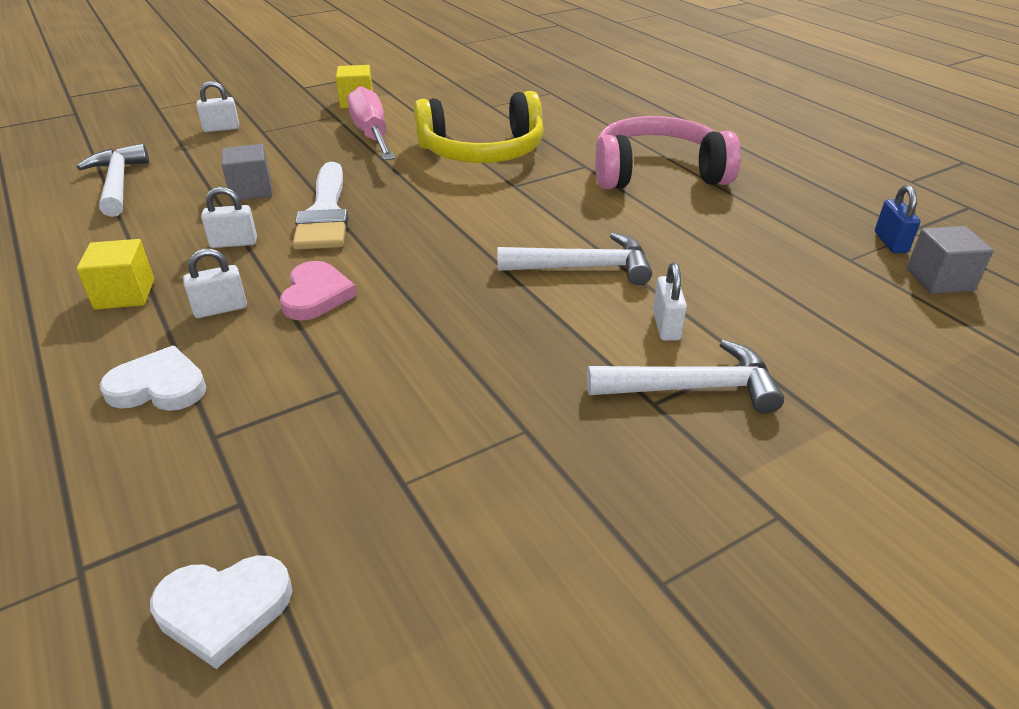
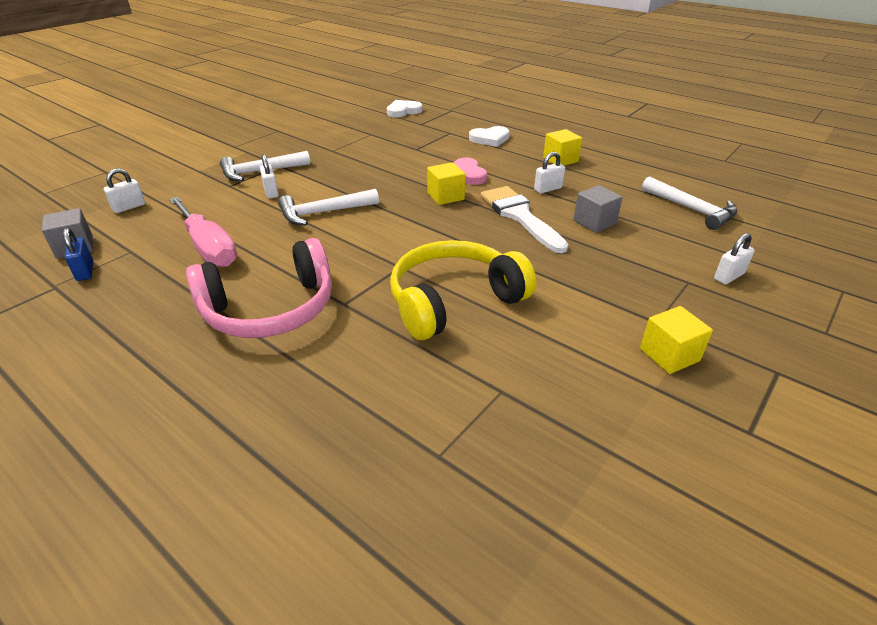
camera: 160 degrees right, 0 degrees up
(220, 309) = (505, 162): white padlock -> white padlock (129, 207)
(372, 135) = (581, 300): pink screwdriver -> pink screwdriver (208, 247)
(389, 260) = (445, 196): none -> yellow cube

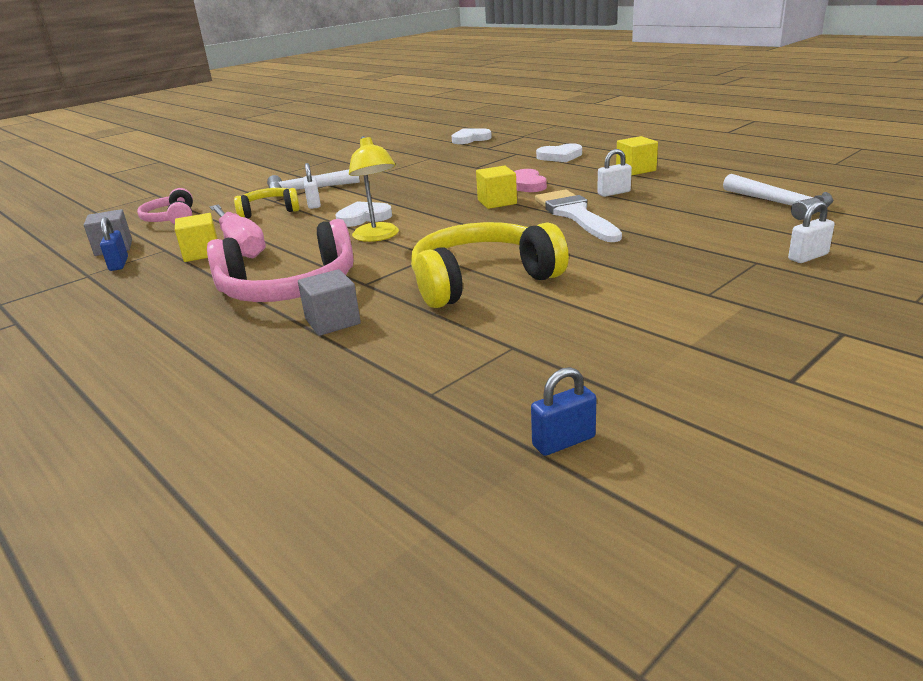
camera: 10 degrees right, 10 degrees down
(129, 207) = (172, 219): white padlock -> pink headphones
(228, 200) = (269, 211): none -> yellow headphones
(324, 213) = (363, 218): white hammer -> white heart
(343, 239) = (378, 237): none -> yellow lamp
(574, 518) = (563, 441): none -> blue padlock
(594, 222) = (659, 217): grey cube -> grey cube (332, 321)
(669, 355) = (714, 319): yellow cube -> yellow cube (202, 253)

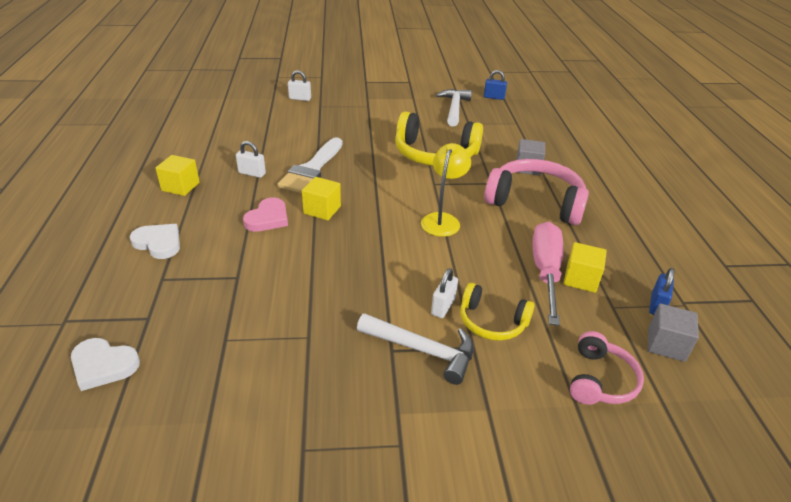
camera: 145 degrees left, 10 degrees up
(363, 218) = (427, 251): white heart -> none
(780, 204) = (224, 120): white hammer -> white hammer (454, 108)

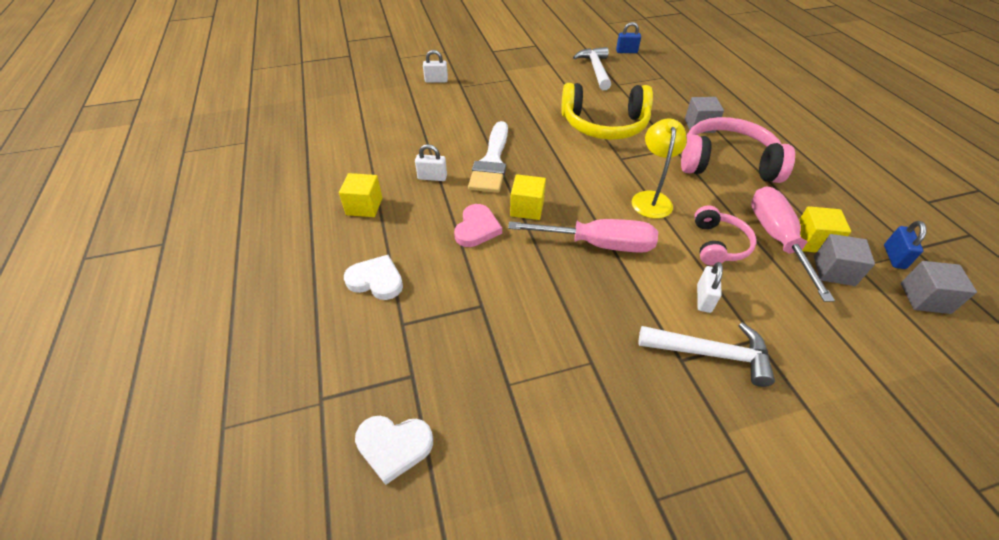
camera: 10 degrees left, 10 degrees up
(369, 248) = (597, 244): none -> pink screwdriver
(492, 322) = (758, 306): yellow headphones -> none
(586, 306) = (834, 271): none -> grey cube
(600, 380) = (889, 350): pink headphones -> pink headphones (718, 244)

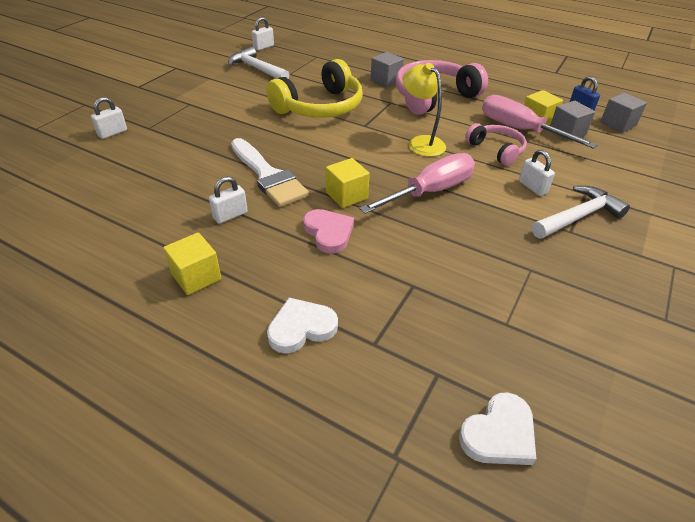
camera: 45 degrees left, 5 degrees down
(626, 51) = (263, 47): blue padlock -> white padlock

